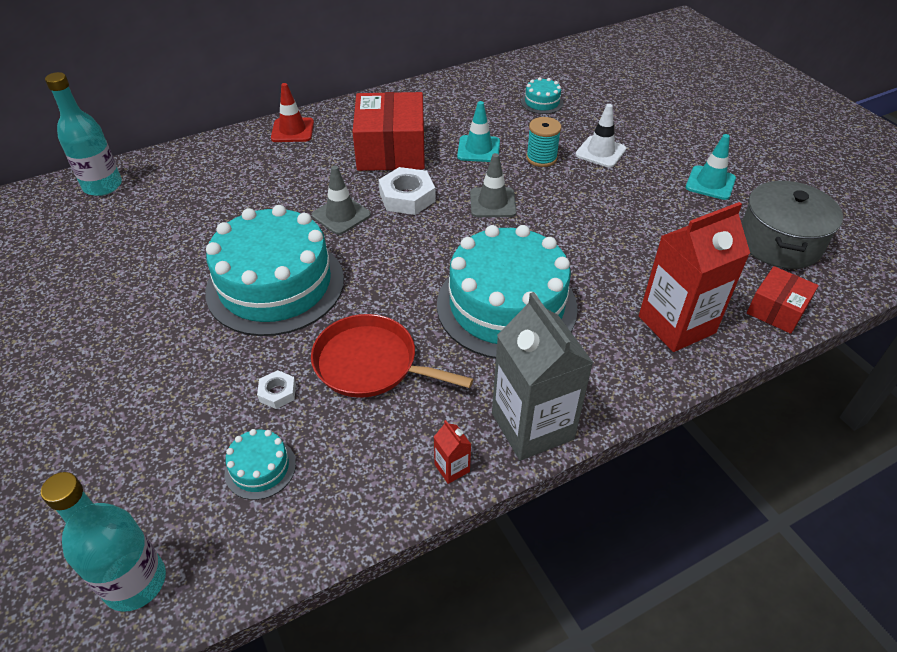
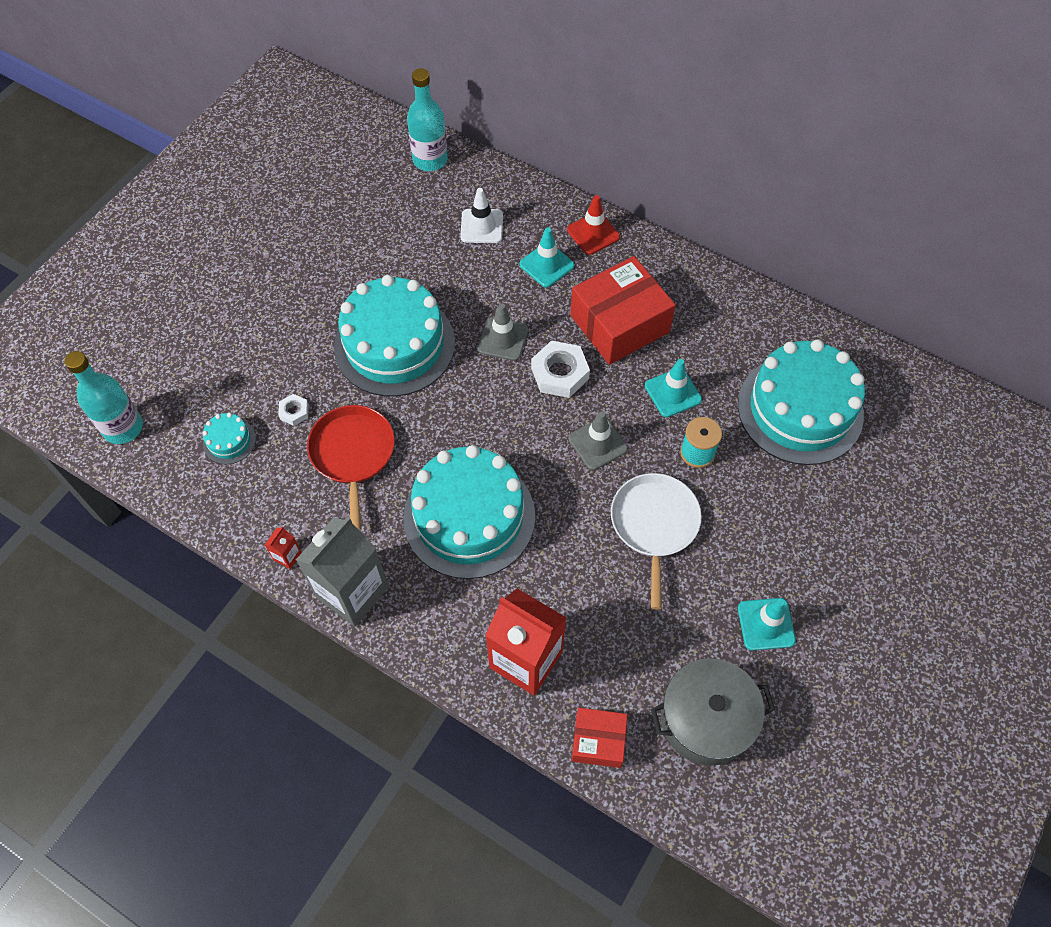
camera: 60 degrees right, 15 degrees up
(294, 164) = (546, 265): none -> turquoise traffic cone
(542, 102) = (800, 409): turquoise cake -> turquoise cake, size x2.43
(590, 203) = (654, 525): none -> white pan
(600, 152) = (747, 501): white traffic cone -> white traffic cone (481, 226)

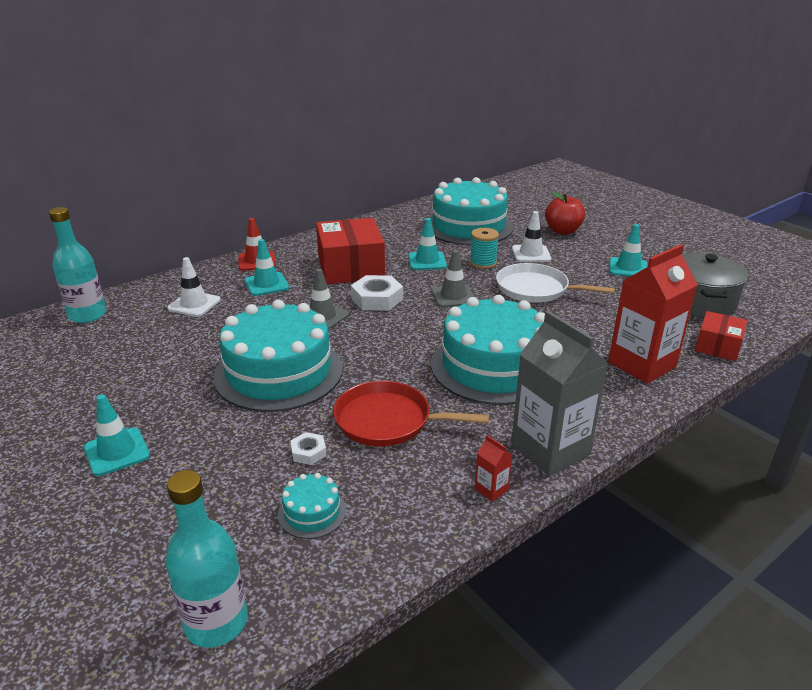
camera: 70 degrees left, 30 degrees down
(257, 289) = (117, 452): none -> turquoise traffic cone
(751, 501) = (531, 254): none -> white traffic cone
(847, 526) = (562, 231): none -> red apple

